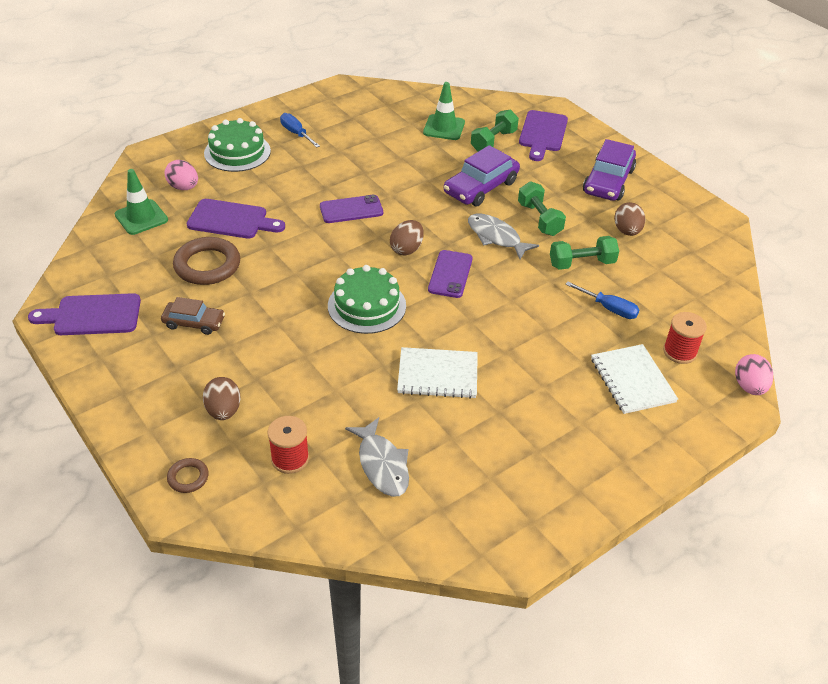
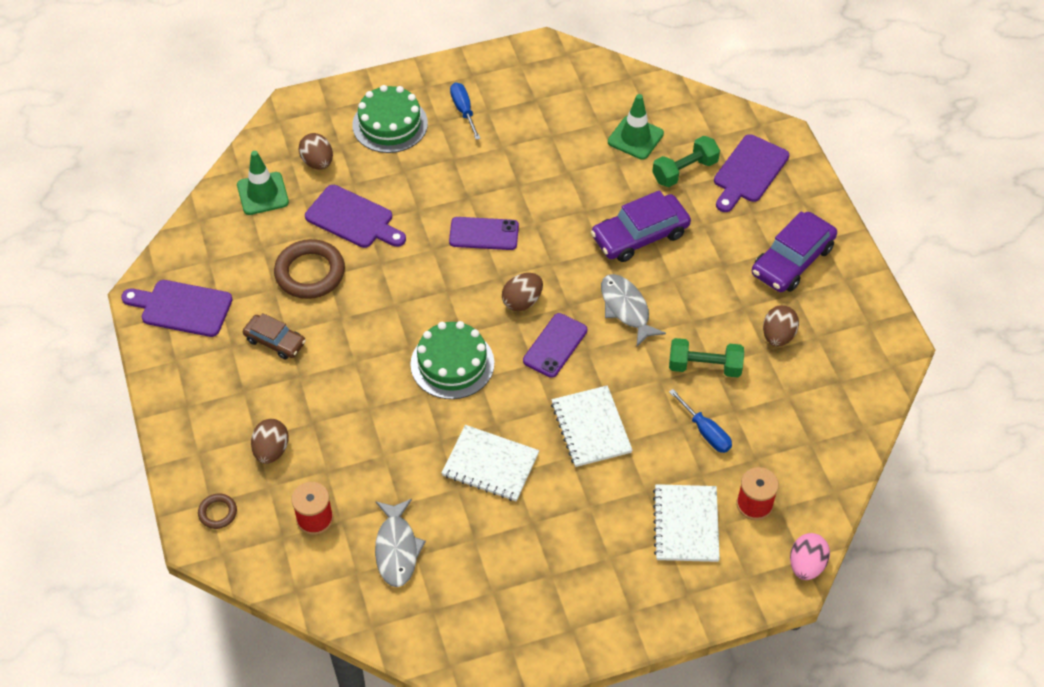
camera: 20 degrees right, 10 degrees up
(183, 187) = (317, 162): pink egg -> brown egg
(512, 326) = (591, 427): none -> white notebook
(539, 219) = (686, 296): green dumbbell -> none

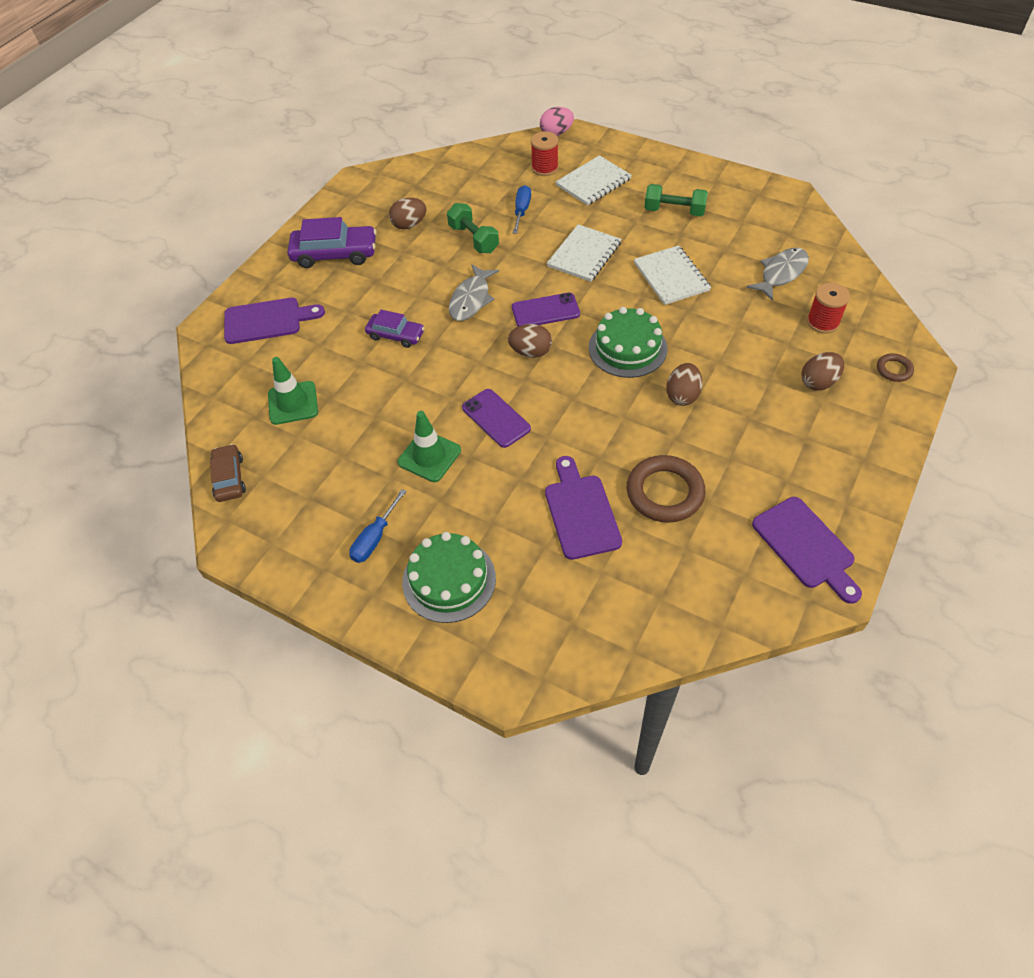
camera: 130 degrees left, 0 degrees up
(262, 194) = (635, 604): green traffic cone -> green traffic cone (429, 456)
(275, 341) = (746, 457): brown car -> brown car (229, 478)
(317, 162) = (553, 595): brown egg -> brown egg (682, 395)
(640, 235) = (396, 335): purple car -> purple car, size x0.61
(684, 171) = (302, 353): green dumbbell -> green dumbbell (674, 211)

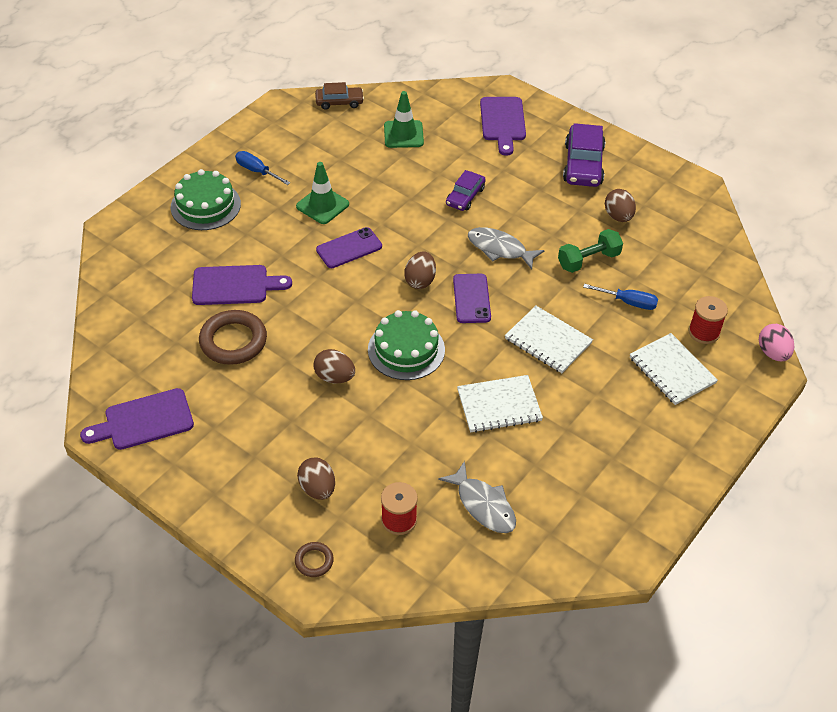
camera: 95 degrees right, 5 degrees down
(674, 211) = (609, 433): green dumbbell -> none

